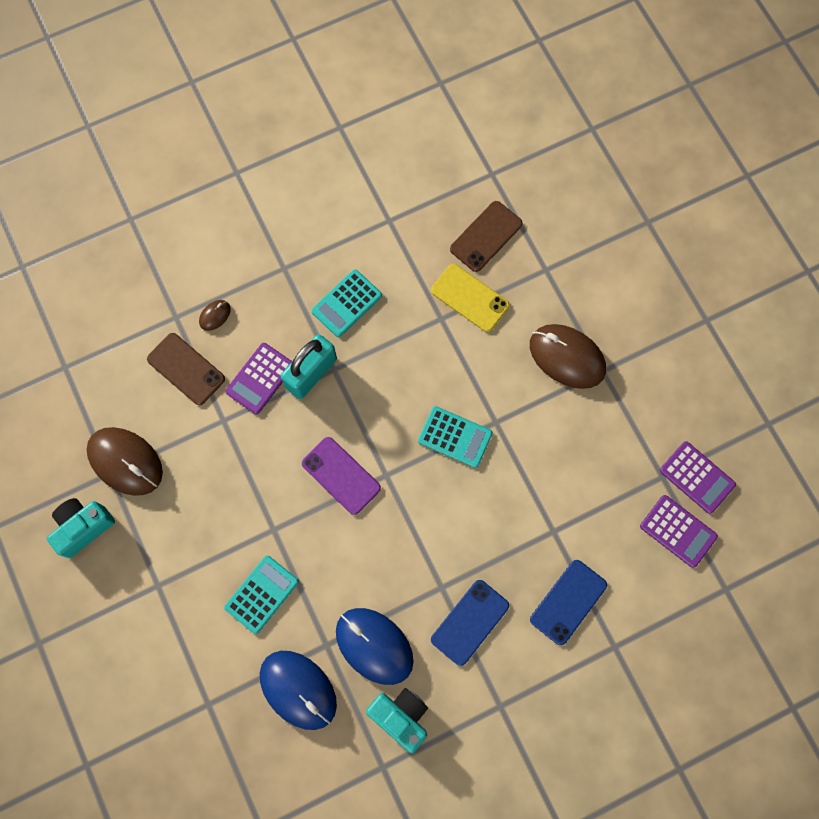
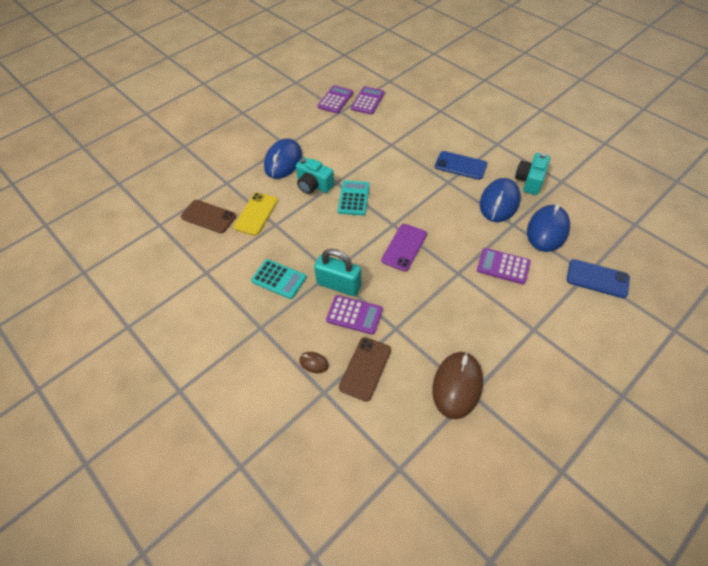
camera: 105 degrees left, 20 degrees down
(83, 527) = (522, 397): turquoise camera -> turquoise camera (314, 185)
(261, 594) = (503, 266): turquoise calculator -> purple calculator
(567, 357) = (283, 161): brown mouse -> blue mouse
(568, 602) = (427, 131): blue phone -> blue phone (597, 278)

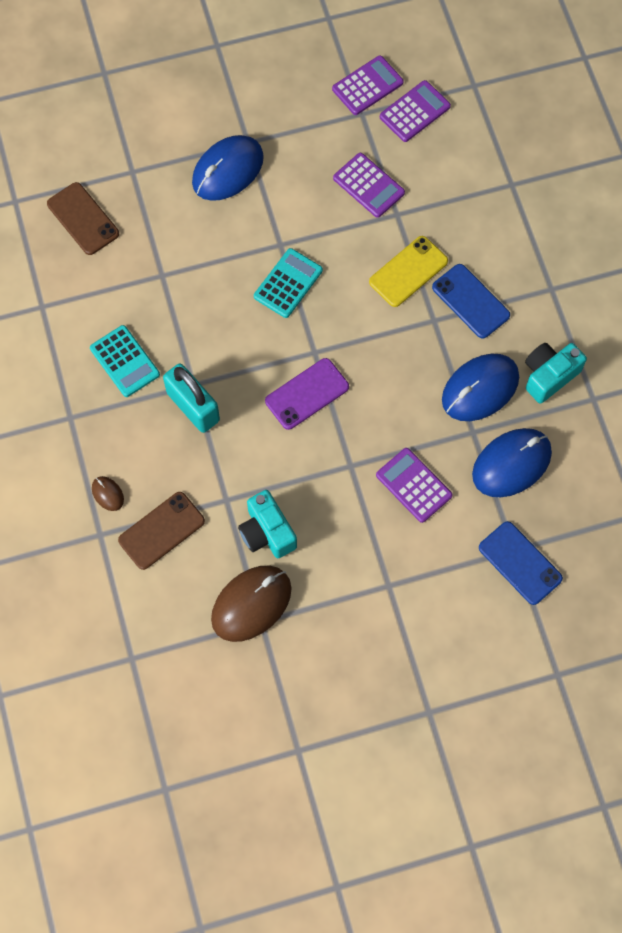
camera: 25 degrees right, 15 degrees up
(256, 214) = (146, 245): yellow phone -> yellow phone (408, 271)
(314, 185) = (247, 234): turquoise camera -> turquoise camera (267, 532)
(354, 315) = (188, 457): purple calculator -> purple calculator (368, 185)

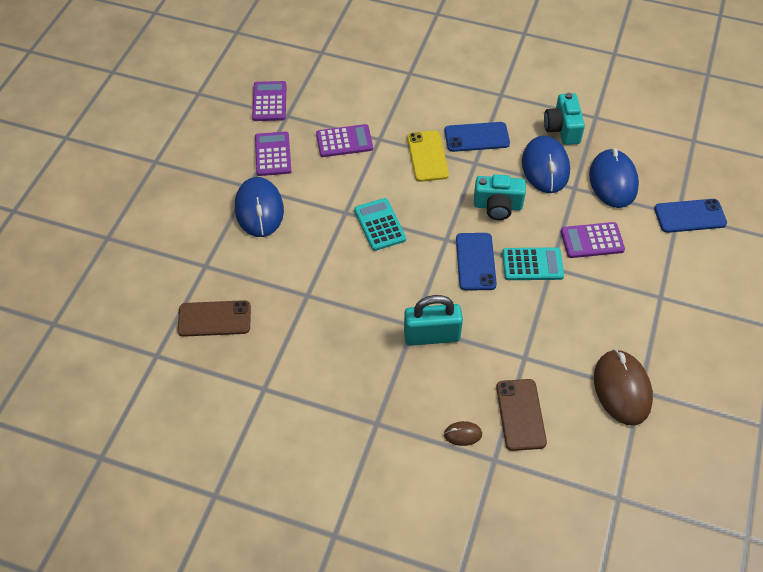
camera: 55 degrees left, 15 degrees down
(125, 361) = (358, 359): turquoise calculator -> turquoise calculator (532, 264)
(267, 532) = (569, 346): turquoise camera -> turquoise camera (497, 206)
(307, 394) = (475, 261): purple phone -> blue phone
(414, 112) = (312, 89): purple calculator -> purple calculator (273, 154)

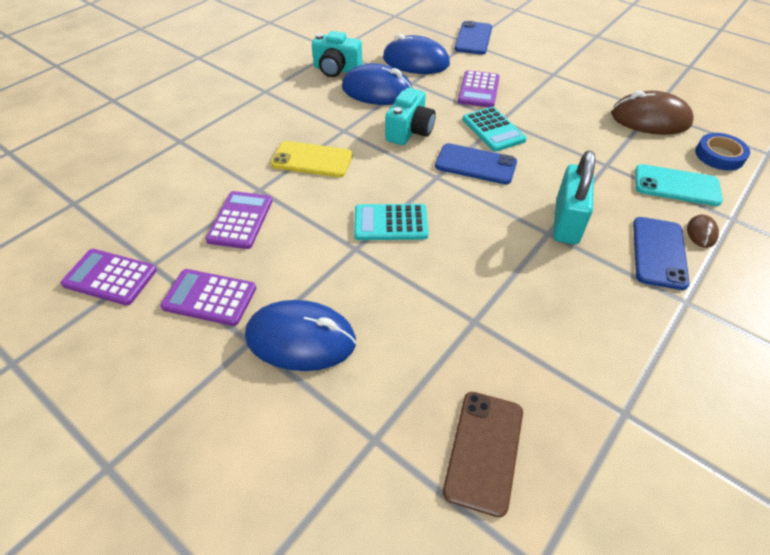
camera: 70 degrees left, 5 degrees down
(476, 137) = (310, 120): blue phone -> blue phone (659, 252)
(520, 414) = (676, 186): brown phone -> turquoise phone
(532, 264) = (493, 130): turquoise calculator -> turquoise calculator turned 135 degrees clockwise
(589, 451) = (719, 155): none -> blue tape

